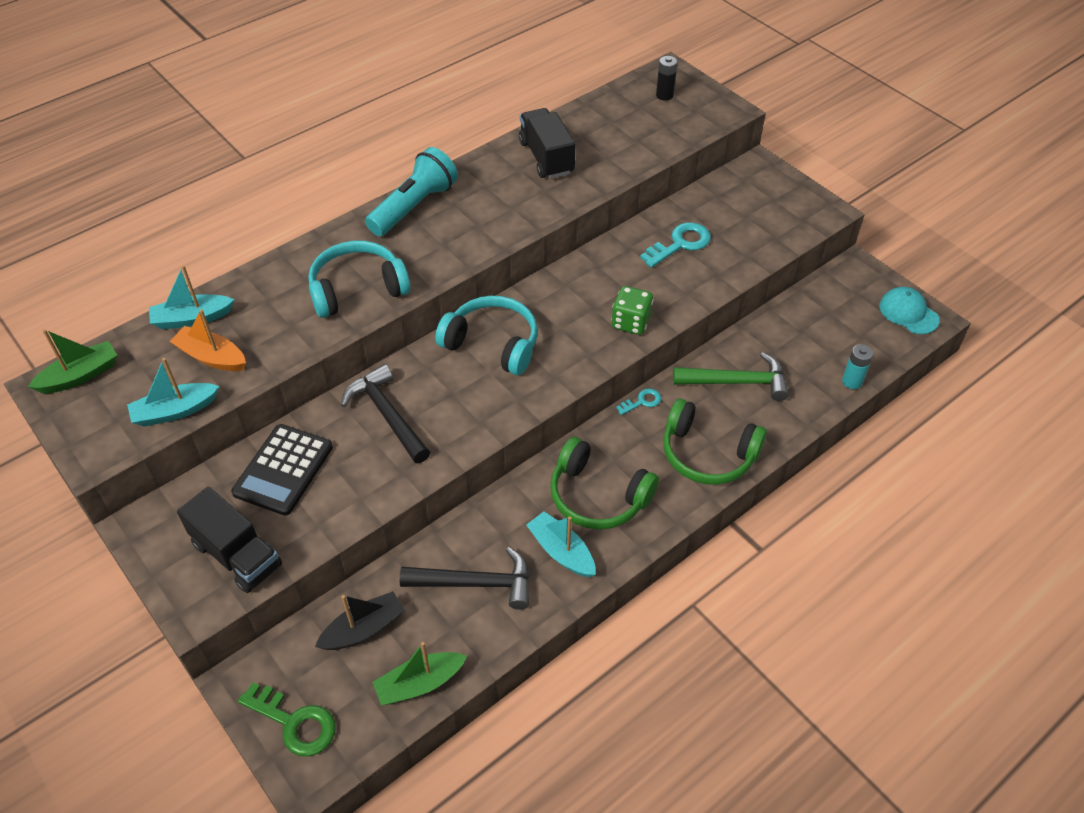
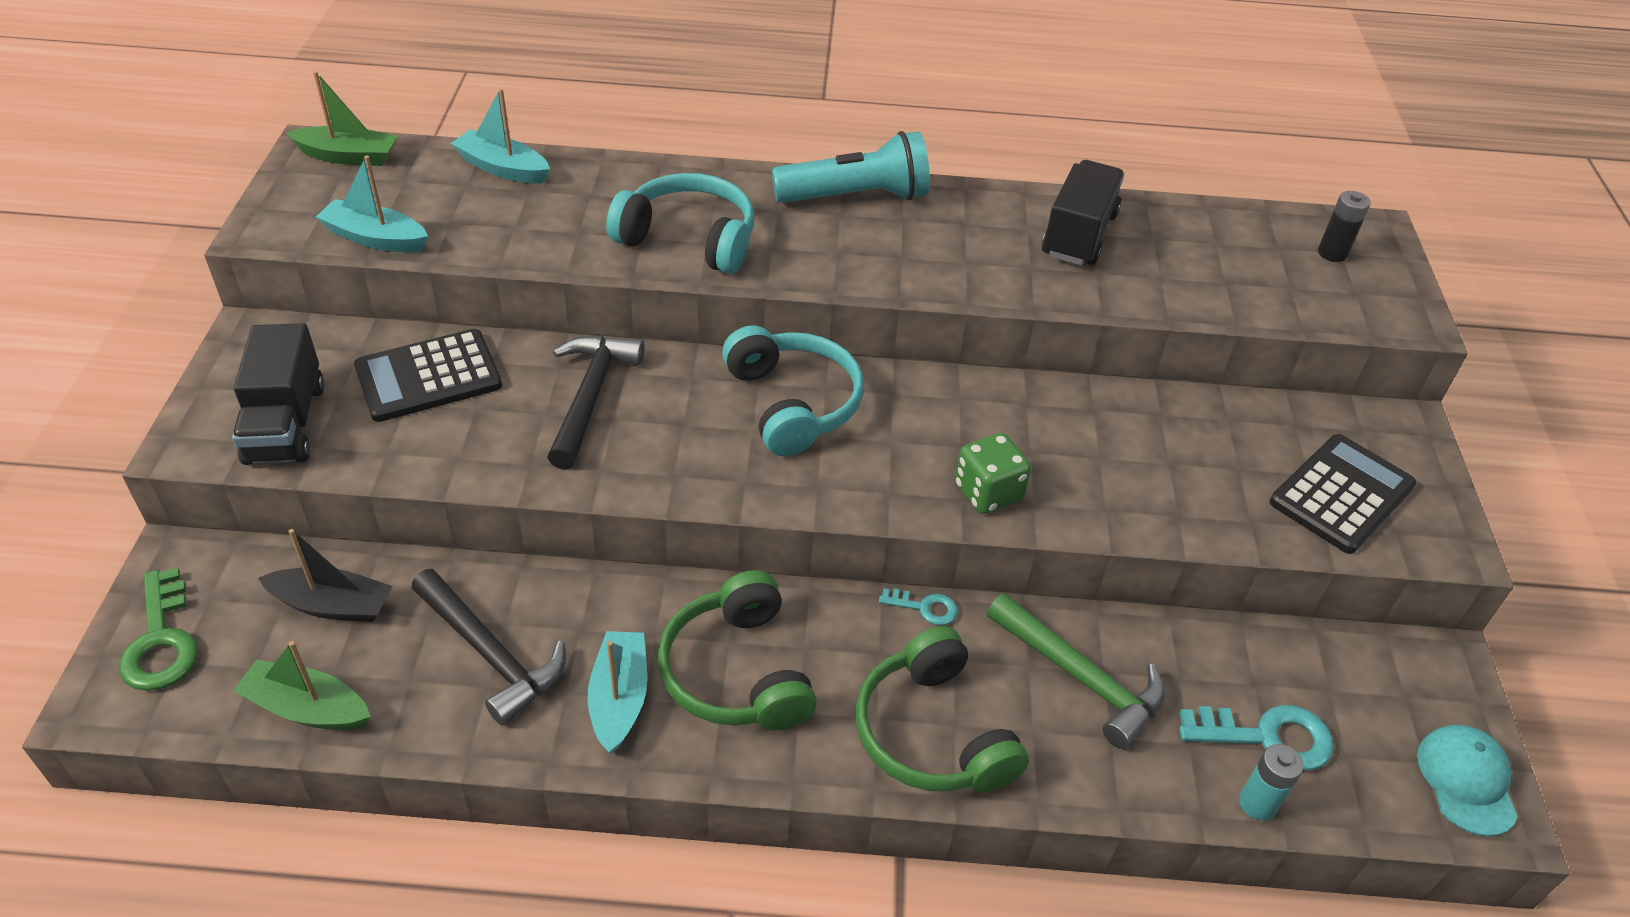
camera: 40 degrees right, 5 degrees down
(211, 357) = (471, 213): orange boat -> none
(680, 244) = (1169, 448): turquoise key -> turquoise key (1267, 737)
(767, 217) = (1341, 494): none -> black calculator

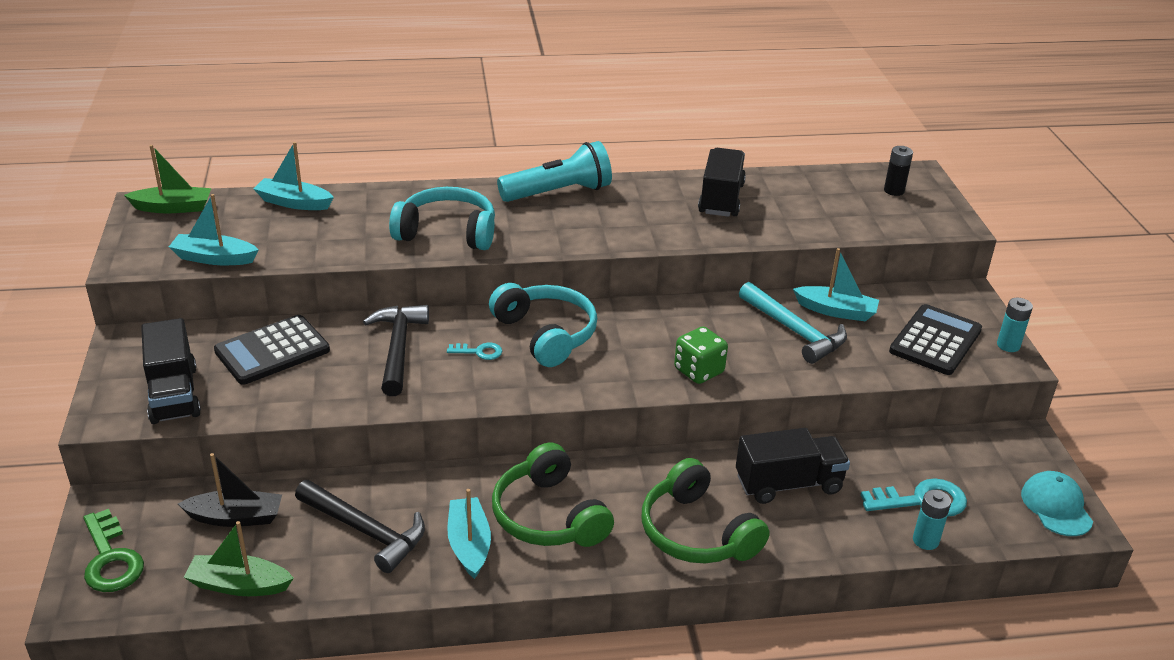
camera: 10 degrees left, 10 degrees down
(924, 608) = (669, 457): turquoise key -> turquoise key (479, 352)
(1080, 677) = (788, 484): green hammer -> black truck
(1139, 448) = (794, 331): none -> turquoise hammer
(1207, 425) = (836, 311): none -> turquoise boat
(1449, 518) = (1008, 345): none -> turquoise battery

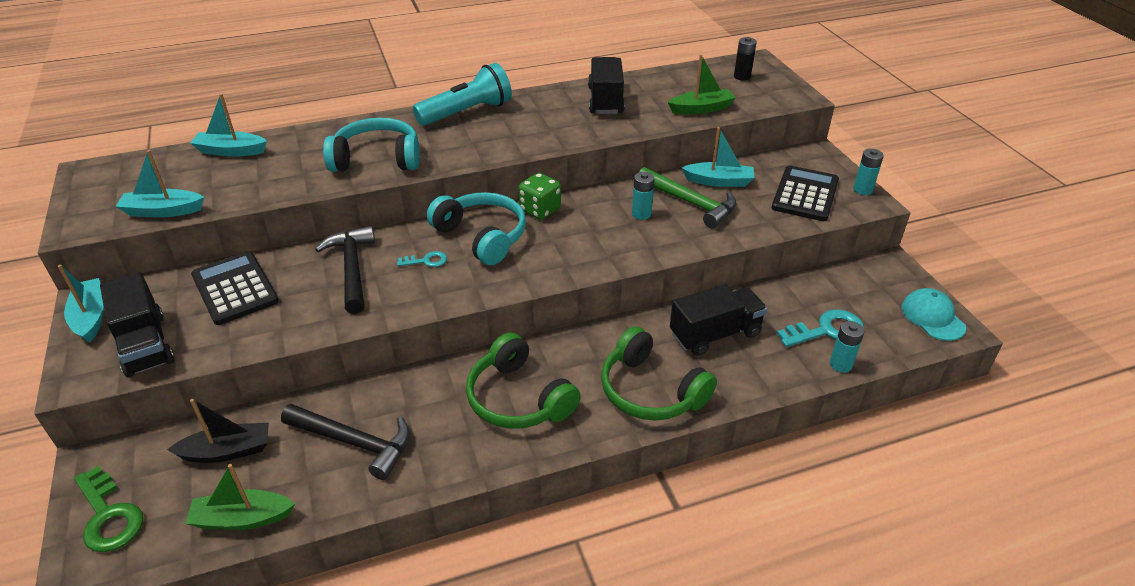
camera: 10 degrees left, 5 degrees up
(173, 208) = (116, 170): green boat -> green boat (701, 109)
(272, 351) = (235, 289): black calculator -> black calculator turned 105 degrees clockwise
(469, 544) = (453, 438): turquoise boat -> turquoise boat (91, 317)
(699, 371) = (621, 249): green dice -> green dice (540, 210)
(733, 335) = (641, 214): none -> turquoise battery
(794, 331) = (690, 203): turquoise hammer -> green hammer

